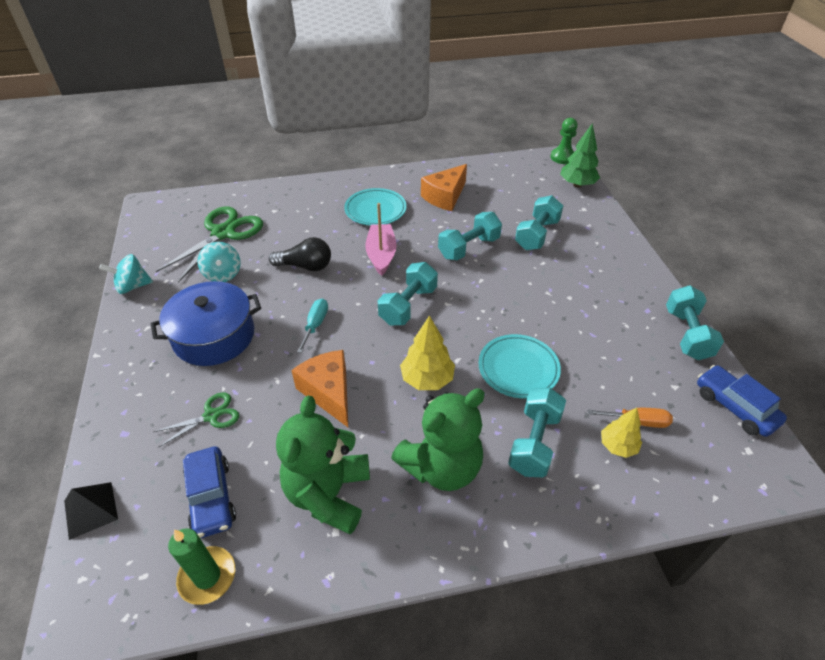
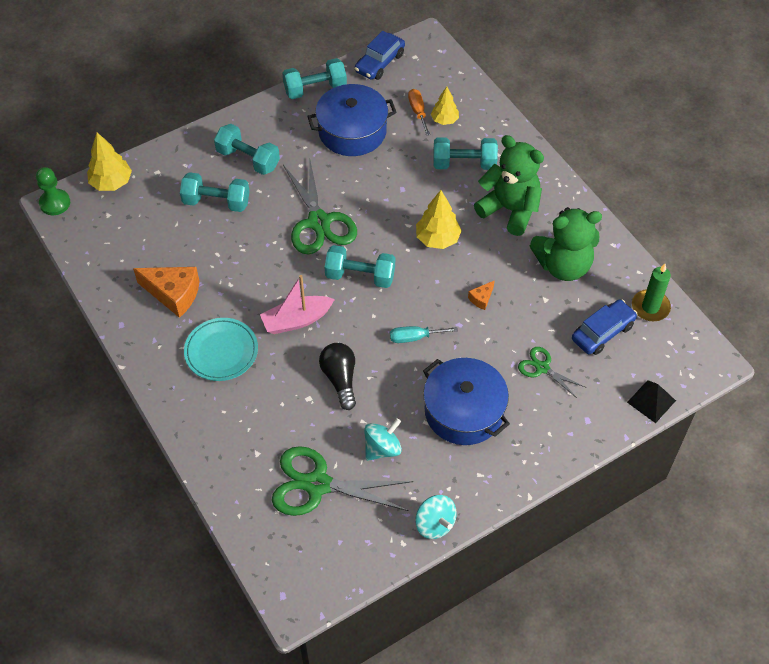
camera: 110 degrees left, 10 degrees up
(328, 392) = (481, 298): orange cheese -> orange cheese, size x0.47
(469, 248) = (258, 251): turquoise dumbbell -> turquoise dumbbell (248, 159)
(488, 293) = (319, 222): none -> green scissors
(518, 368) = (399, 185): turquoise plate -> none
(577, 184) = (111, 183): green tree -> yellow tree
(612, 349) = (352, 131): none -> blue pot

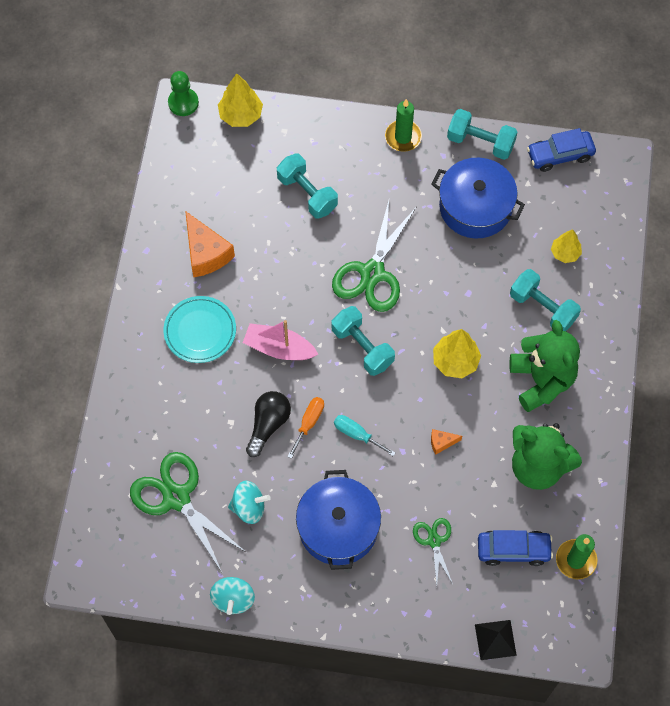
camera: 40 degrees right, 10 degrees up
(248, 159) = (366, 171): turquoise dumbbell -> none
(254, 120) = (403, 137): none -> green candle
(418, 112) = (549, 228): orange screwdriver -> orange screwdriver (309, 423)

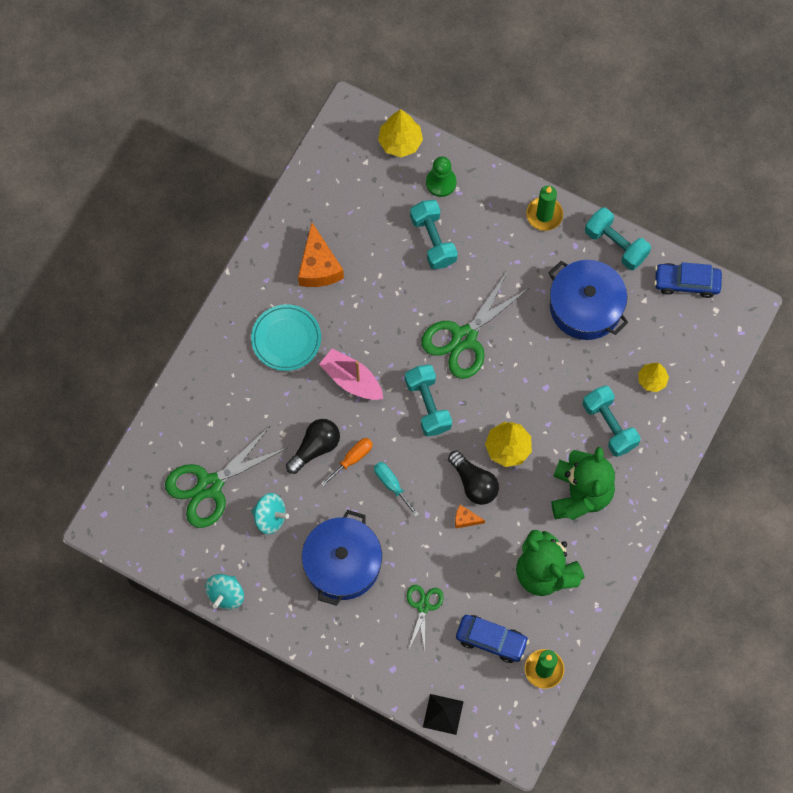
camera: 20 degrees right, 5 degrees up
(176, 497) = (209, 486): green scissors -> green scissors turned 105 degrees counterclockwise
(183, 103) = (351, 112): green pawn -> green pawn (441, 182)
(436, 405) = (474, 483): none -> black light bulb

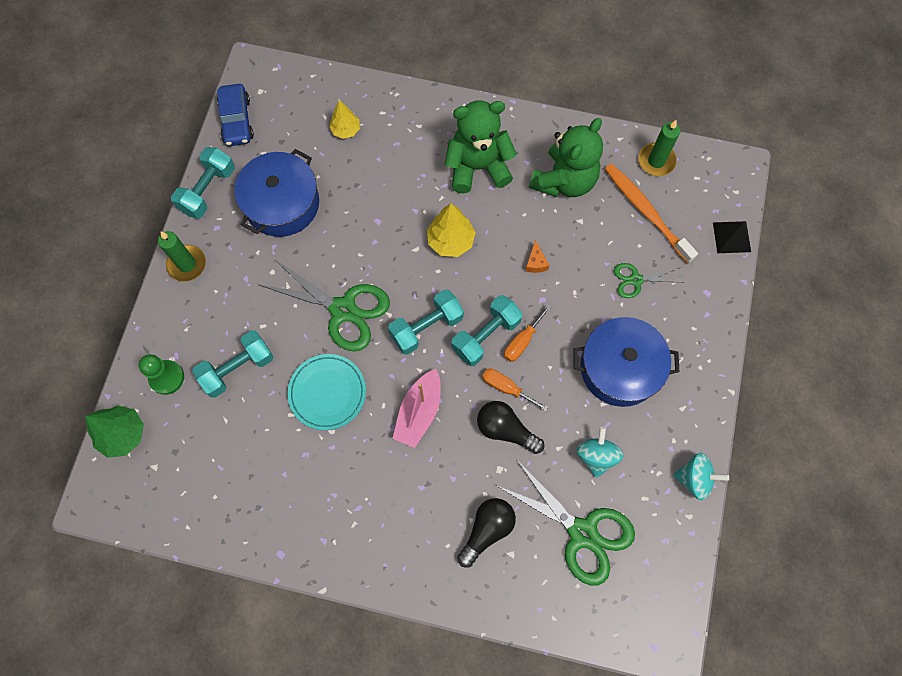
camera: 105 degrees left, 0 degrees up
(286, 339) = (389, 497): turquoise plate -> turquoise plate (327, 393)
(318, 266) = (294, 484): orange cheese -> none
(391, 485) = (522, 341): turquoise screwdriver -> orange screwdriver
(400, 142) = (123, 434): yellow tree -> green tree
(474, 483) = (496, 263): black light bulb -> black light bulb (487, 530)
(491, 640) = (646, 211): blue car -> orange toothbrush
(609, 425) = (402, 156): turquoise dumbbell -> turquoise dumbbell (486, 336)

